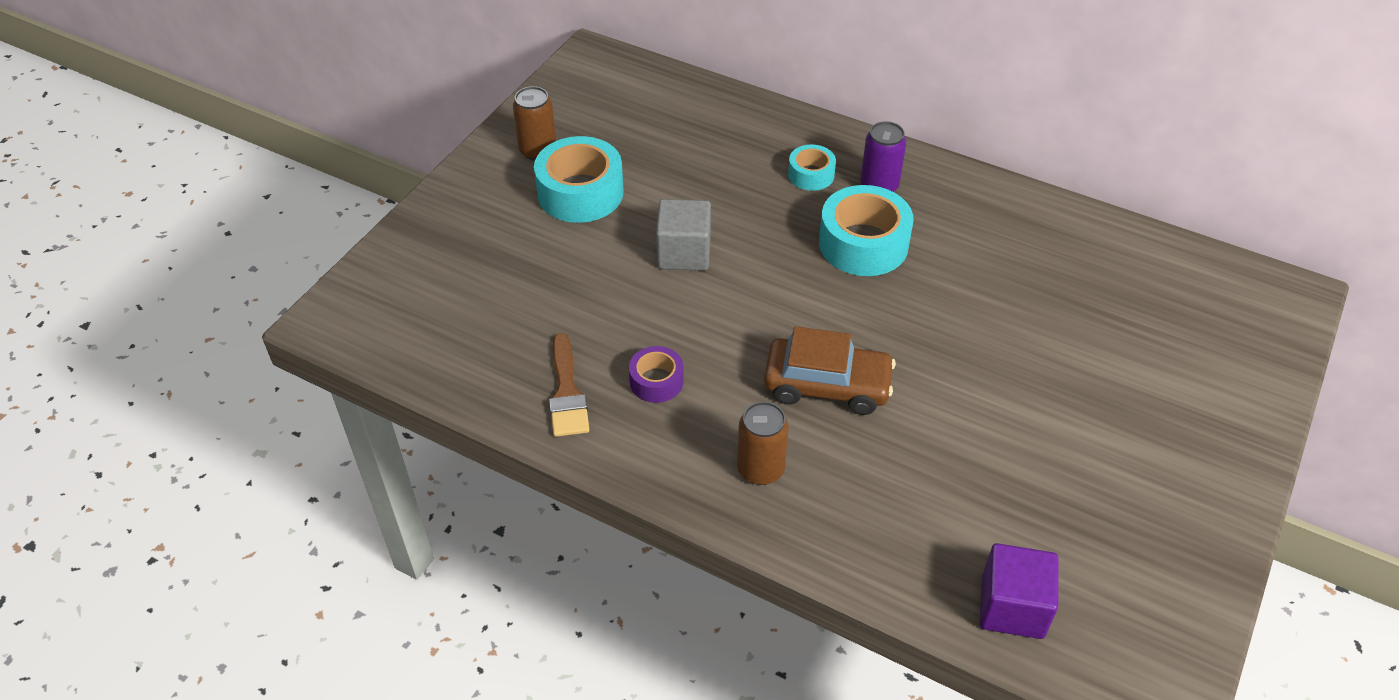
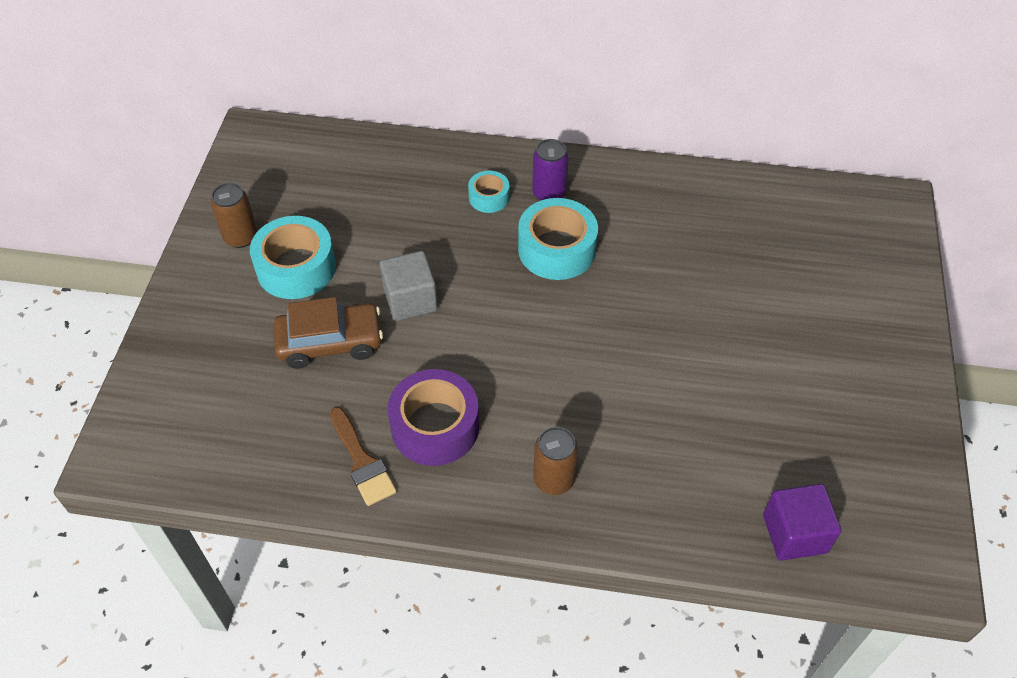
camera: 20 degrees left, 5 degrees up
(656, 381) = (435, 426): purple tape -> purple tape, size x1.83
(827, 385) = (577, 386): brown car -> brown car (330, 342)

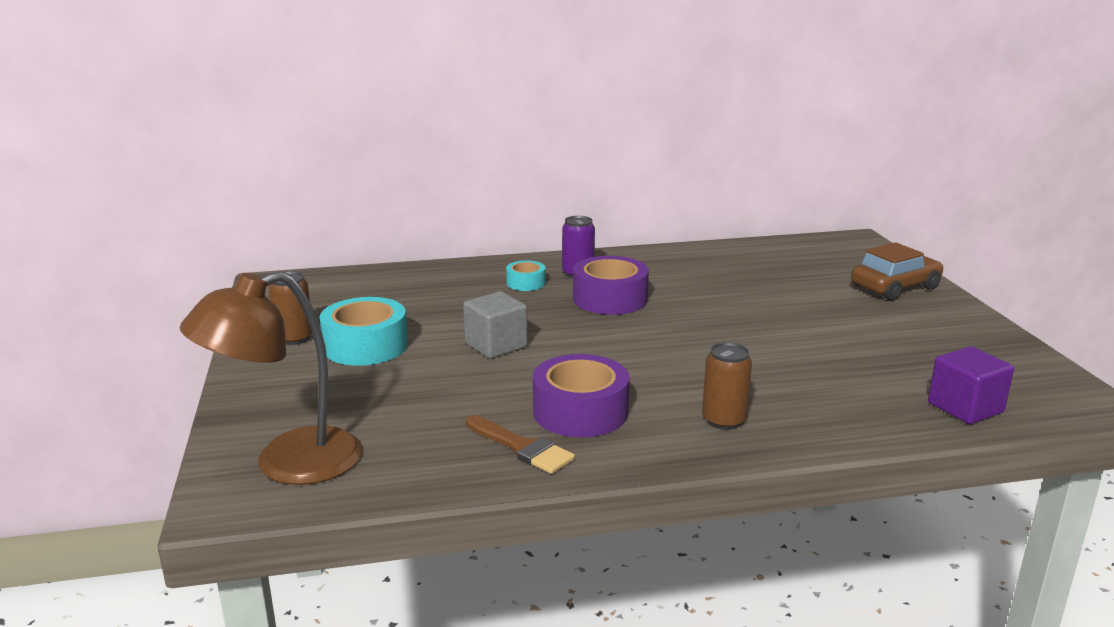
camera: 20 degrees left, 30 degrees down
(172, 423) = (287, 464): none -> brown lamp
(330, 342) = (432, 382): brown car -> brown car (895, 287)
(556, 249) = (610, 299): turquoise tape -> purple tape

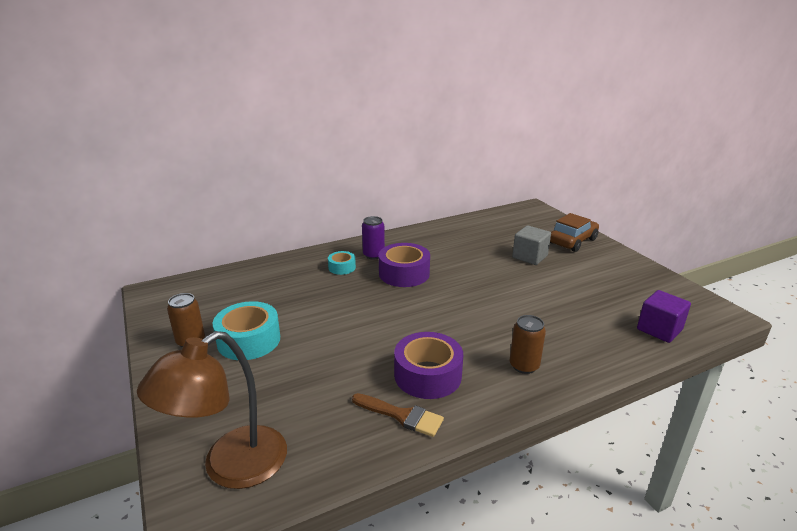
camera: 15 degrees left, 5 degrees up
(496, 345) = (344, 325): grey cube -> grey cube (530, 257)

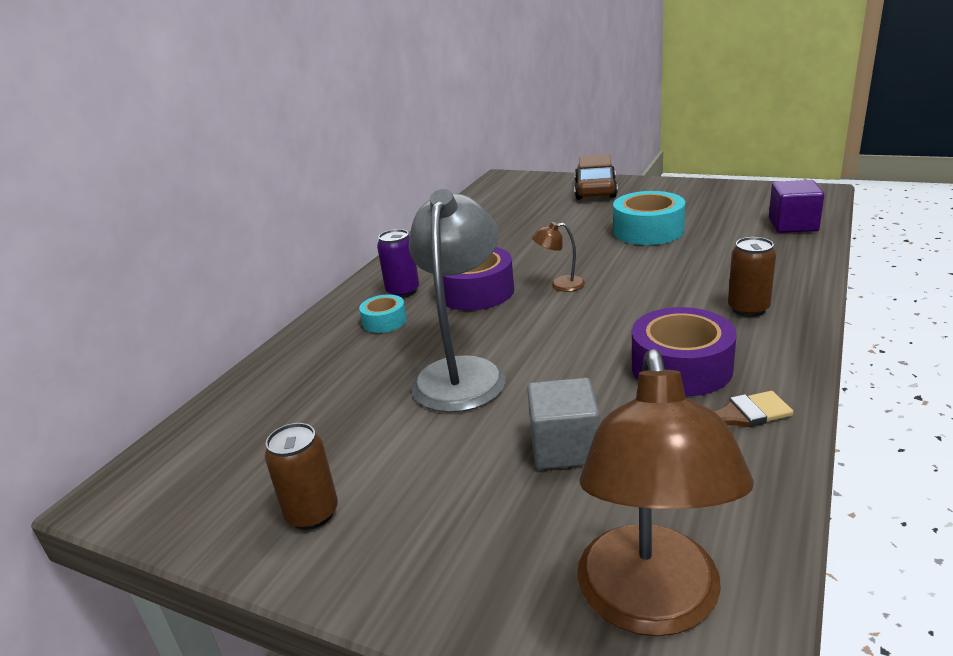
camera: 35 degrees left, 0 degrees up
(249, 340) = (403, 460): turquoise tape -> turquoise tape (648, 231)
(331, 314) = (463, 373): none -> grey lamp
(449, 292) = (560, 285): none -> brown lamp
(530, 257) = (580, 219): grey cube -> grey cube (564, 448)

